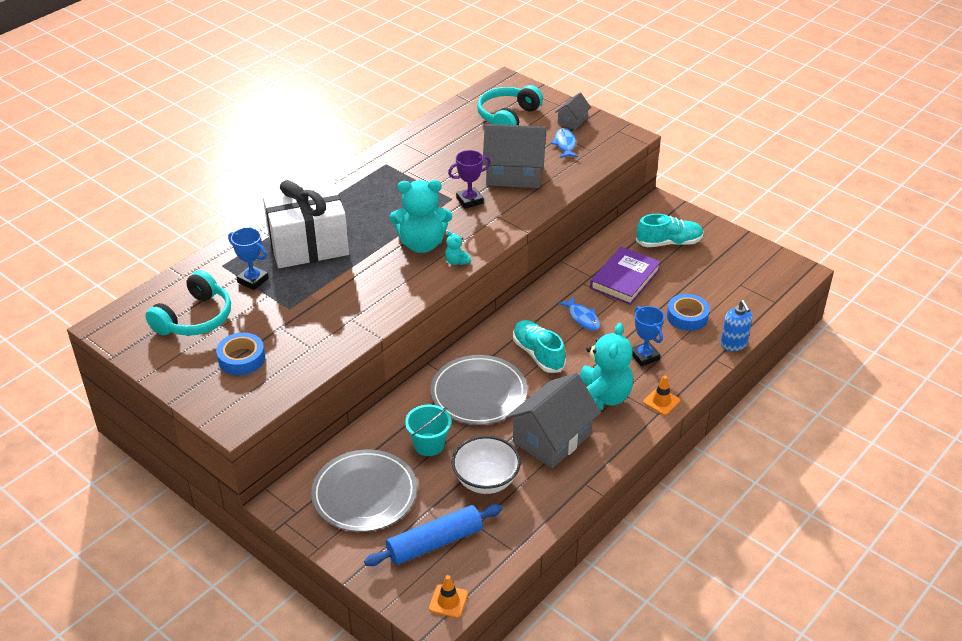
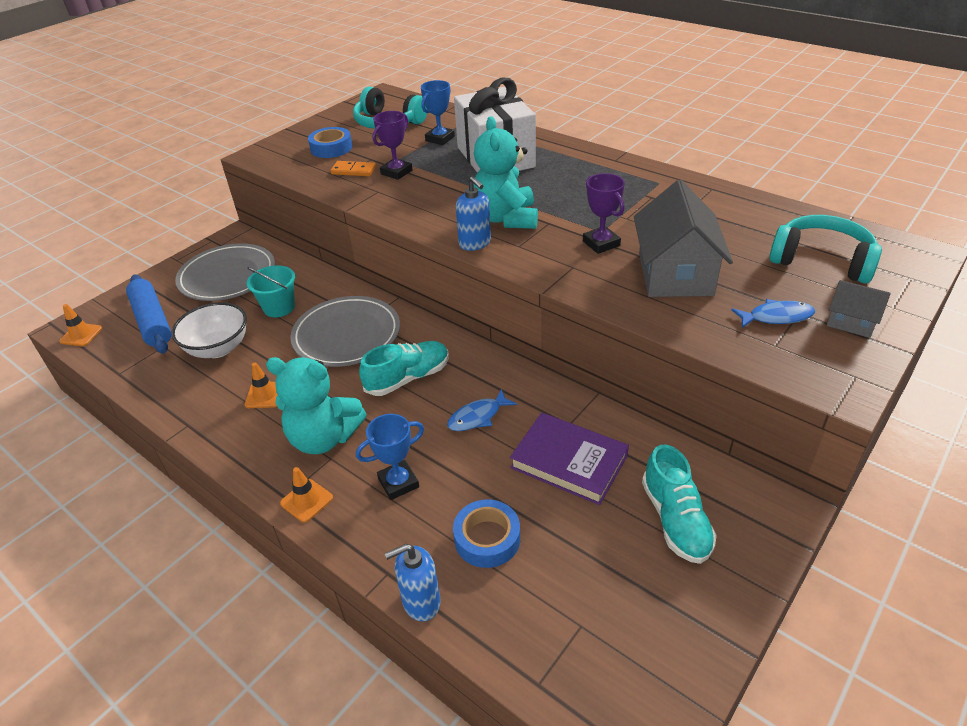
camera: 90 degrees right, 0 degrees up
(302, 338) = (353, 171): none -> orange domino
(316, 308) = (396, 172): none -> purple trophy
(456, 261) = (475, 243): turquoise teddy bear -> blue soap dispenser
(552, 438) = (265, 395): grey house -> orange traffic cone

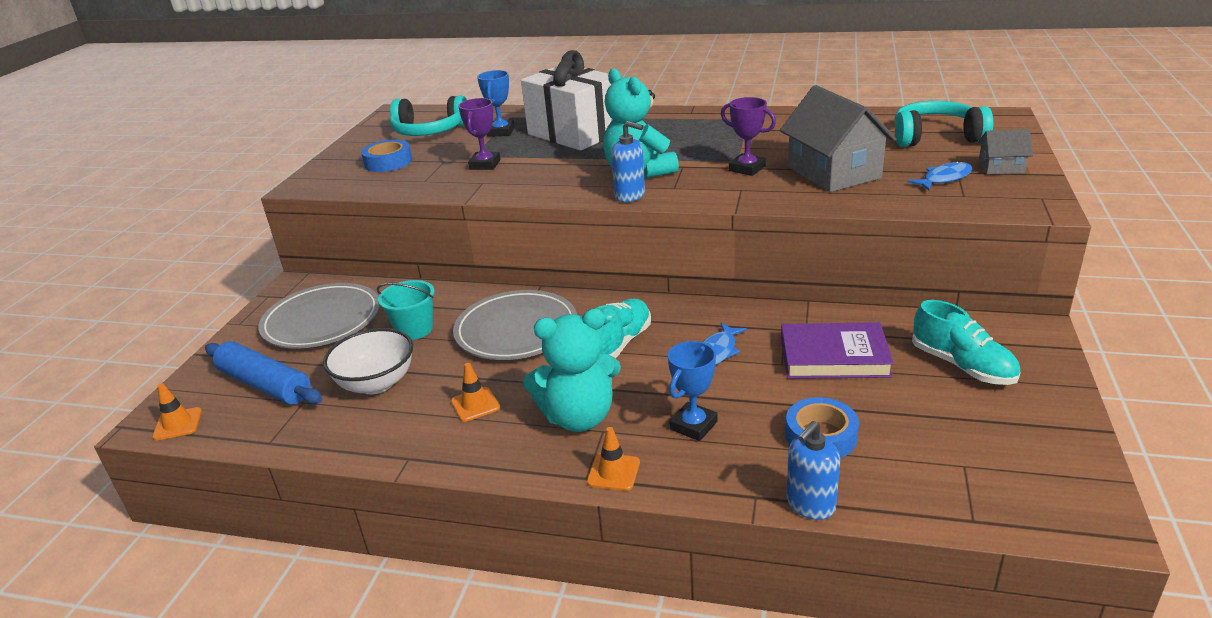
camera: 25 degrees left, 10 degrees down
(353, 171) = (436, 173): orange domino -> none

